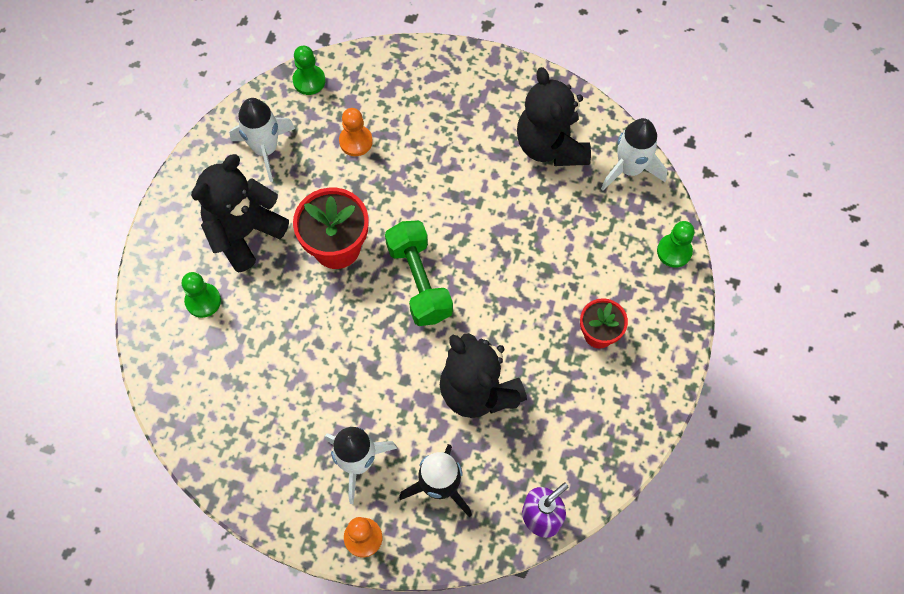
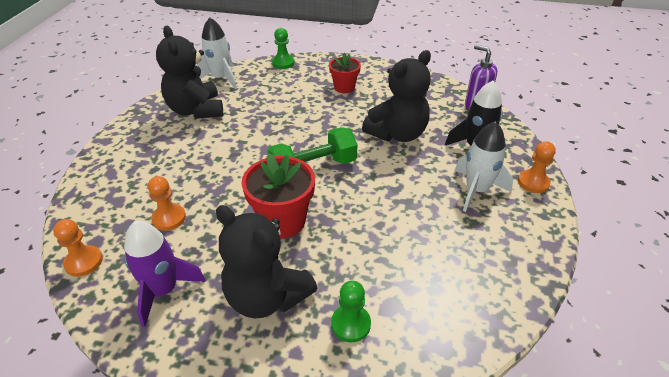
camera: 95 degrees left, 25 degrees down
(265, 149) = (163, 290): white rocket -> purple rocket
(309, 81) = (84, 262): green pawn -> orange pawn
(551, 146) = (196, 110): black teddy bear -> black teddy bear turned 90 degrees clockwise

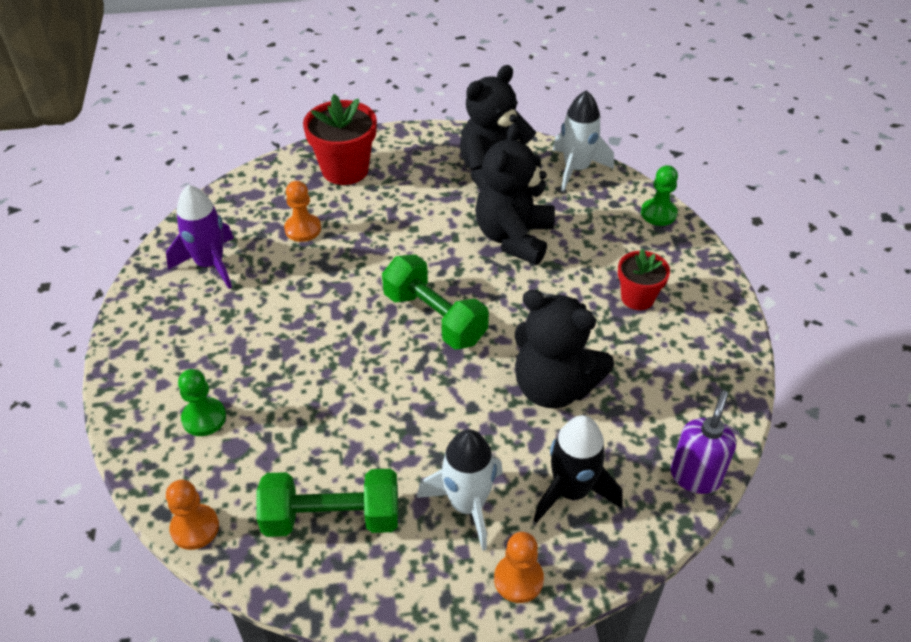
camera: 70 degrees right, 5 degrees up
(84, 262) = (228, 198): orange pawn -> orange pawn (195, 528)
(267, 297) = (222, 340): black teddy bear -> black teddy bear (514, 238)
(283, 221) = (331, 319): red flower pot -> red flower pot (345, 170)
(473, 258) = (332, 518): none -> green dumbbell

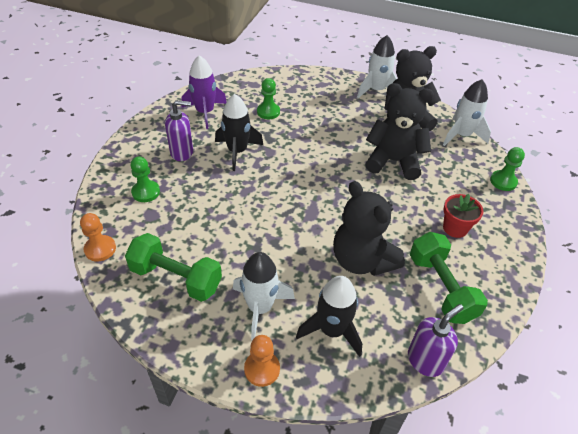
camera: 25 degrees right, 0 degrees up
(217, 338) = (182, 152): none -> purple soap dispenser
(297, 305) = (237, 152): none -> black rocket
(303, 229) = (268, 112): orange pawn -> green pawn
(345, 170) = (314, 88): red flower pot -> none
(432, 143) = (376, 90): none -> white rocket
(434, 318) = (313, 189): green dumbbell -> green dumbbell (441, 288)
(514, 238) = (393, 161): black teddy bear -> black teddy bear turned 60 degrees clockwise

